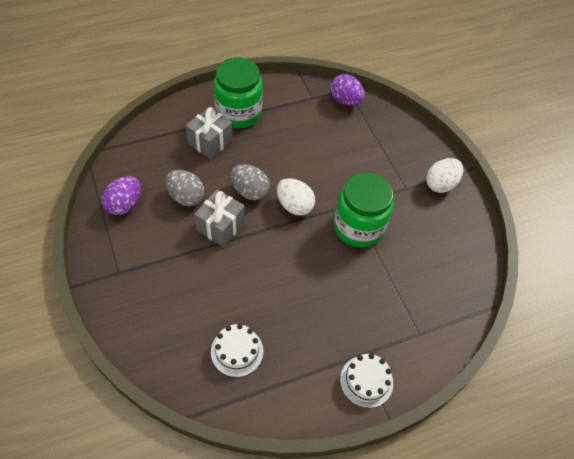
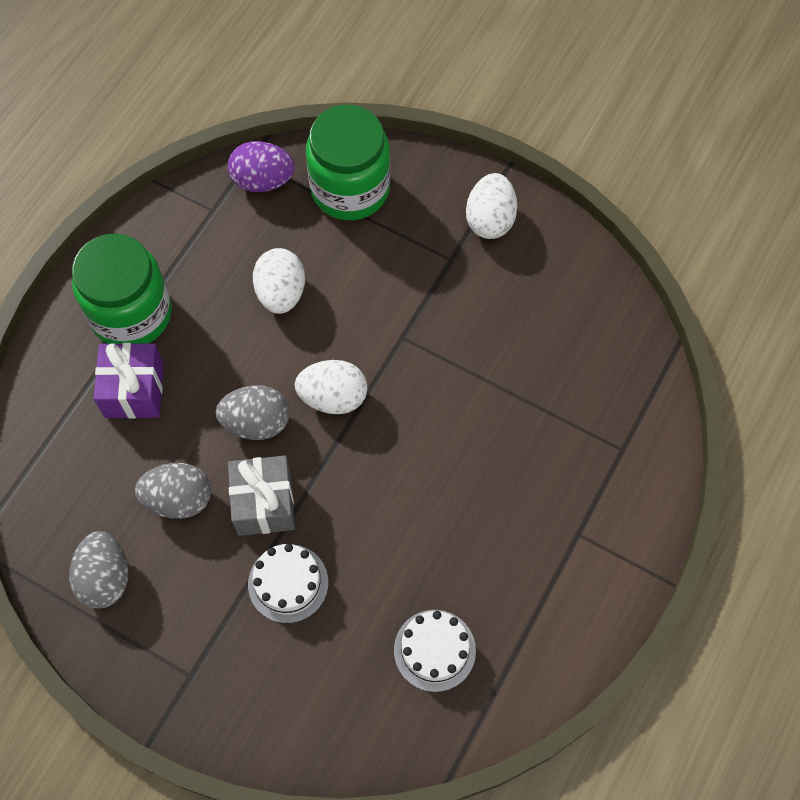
camera: 35 degrees left, 10 degrees up
(124, 204) = (105, 578): purple egg -> grey egg
(210, 142) = (134, 390): grey gift -> purple gift
(311, 148) = (281, 293): none -> white egg
(358, 227) = (439, 363): green jar -> green jar (350, 189)
(366, 381) = (611, 559): white cake -> white cake (288, 583)

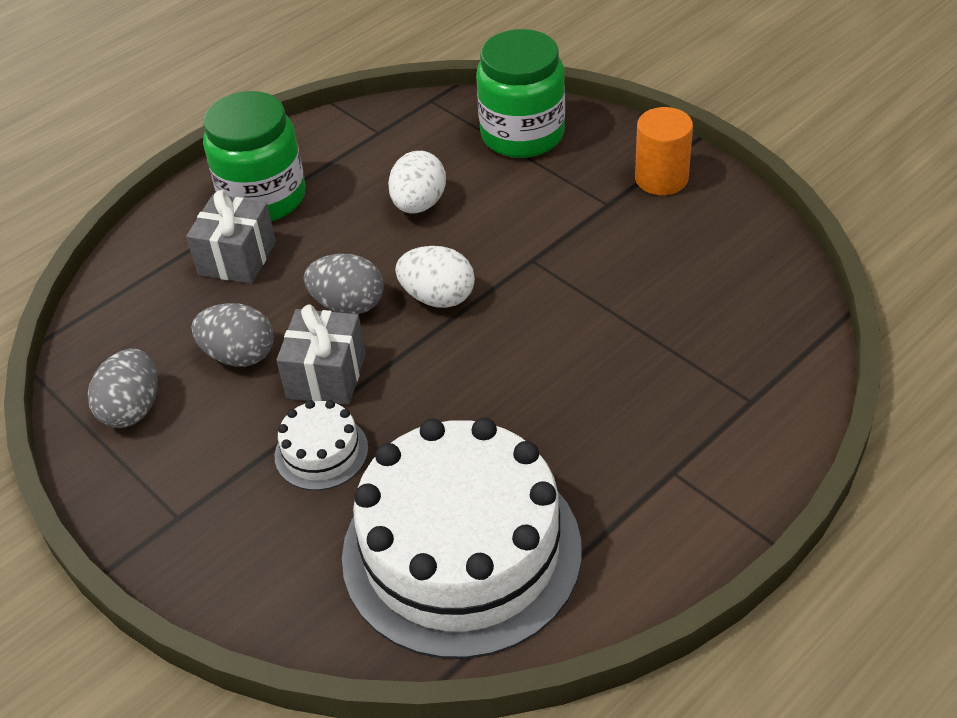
camera: 20 degrees right, 20 degrees down
(134, 390) = (237, 258): purple gift -> grey gift
(263, 180) = (437, 117): purple egg -> none
(434, 650) = (461, 551): white cake -> white cake, size x2.37
(490, 219) = (661, 178): white egg -> orange cylinder

